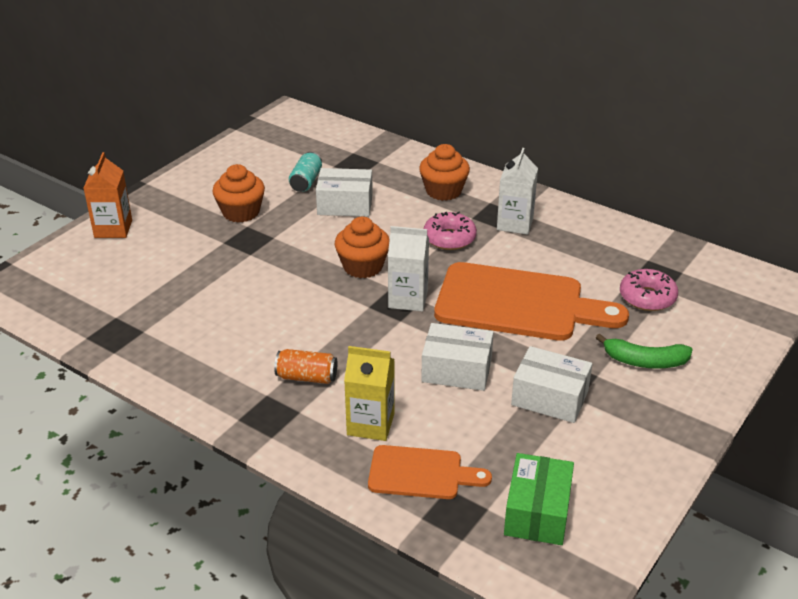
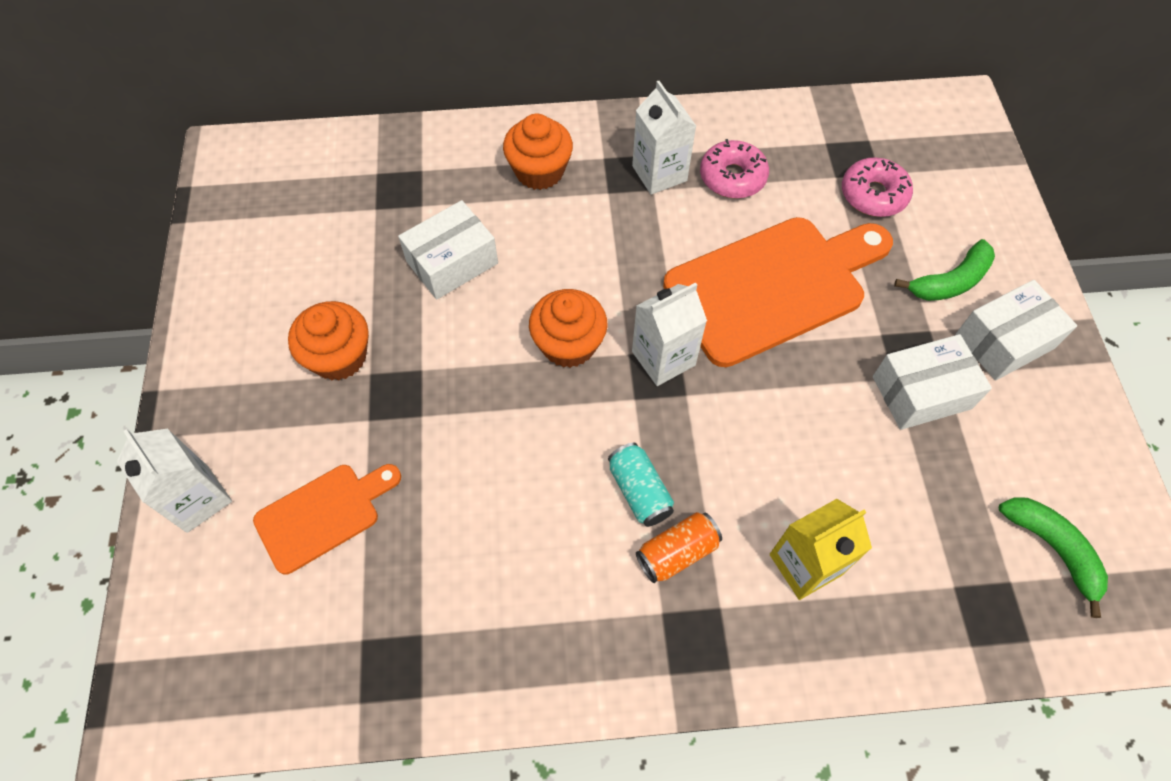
camera: 40 degrees left, 25 degrees up
(113, 229) = (197, 499): orange carton -> white carton
(306, 181) = (368, 255): turquoise can -> turquoise can (639, 491)
(421, 473) = (914, 589): orange cutting board -> orange cutting board (323, 514)
(449, 238) = (616, 239): pink donut -> pink donut (732, 177)
(456, 370) = (808, 422): white box -> white box (1004, 341)
(537, 512) = (1052, 549): green box -> green banana

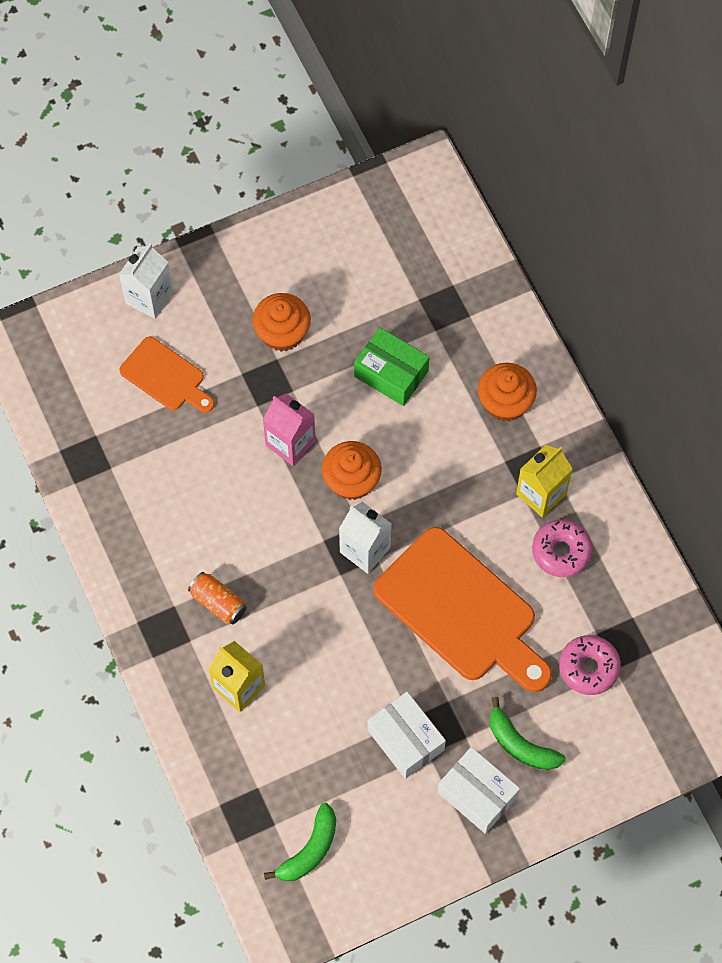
camera: 70 degrees right, 5 degrees up
(452, 262) = (391, 373): white box -> green box
(489, 394) = (290, 443): none -> pink carton
(639, 491) = (253, 565): turquoise can -> none
(659, 173) = (541, 494): white carton -> yellow carton

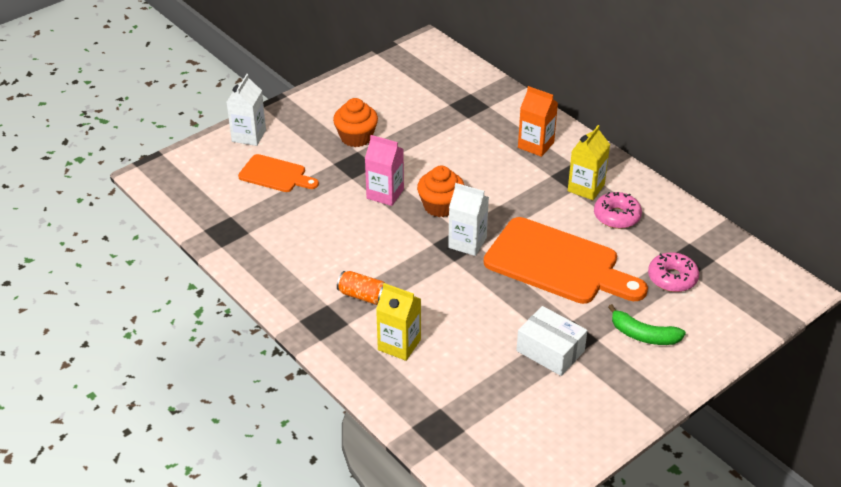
camera: 15 degrees left, 25 degrees down
(309, 850) = (501, 441): green banana -> none
(391, 373) = (445, 144): green box -> none
(477, 794) = (624, 374): white box -> none
(505, 402) = (536, 145): orange cupcake -> orange carton

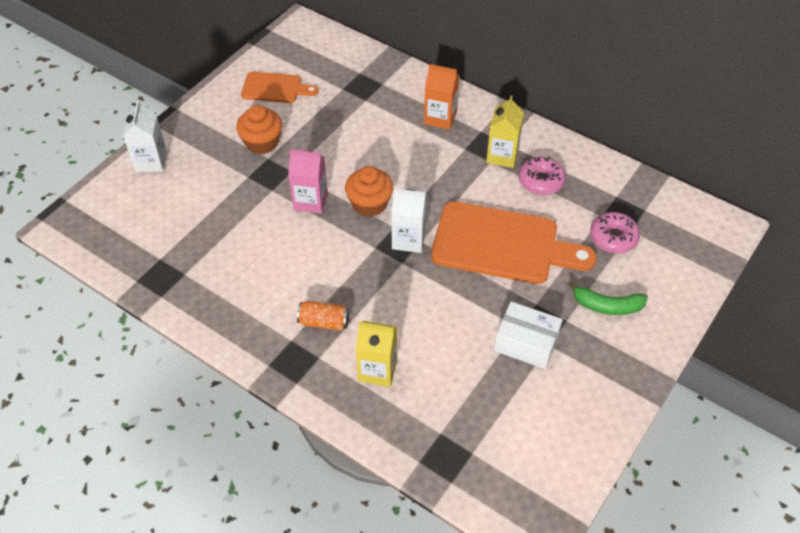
camera: 15 degrees left, 10 degrees up
(275, 175) = (192, 201): orange cutting board -> orange cutting board (275, 88)

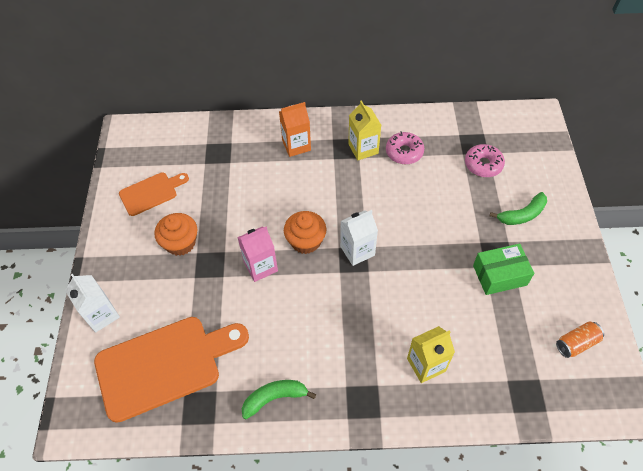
camera: 35 degrees left, 5 degrees up
(224, 309) = (275, 398): none -> green banana
(324, 322) = (356, 355): orange can -> orange can (576, 343)
(502, 244) = (421, 214): orange cutting board -> orange cutting board (164, 365)
(526, 343) = (499, 275): white box -> green box

